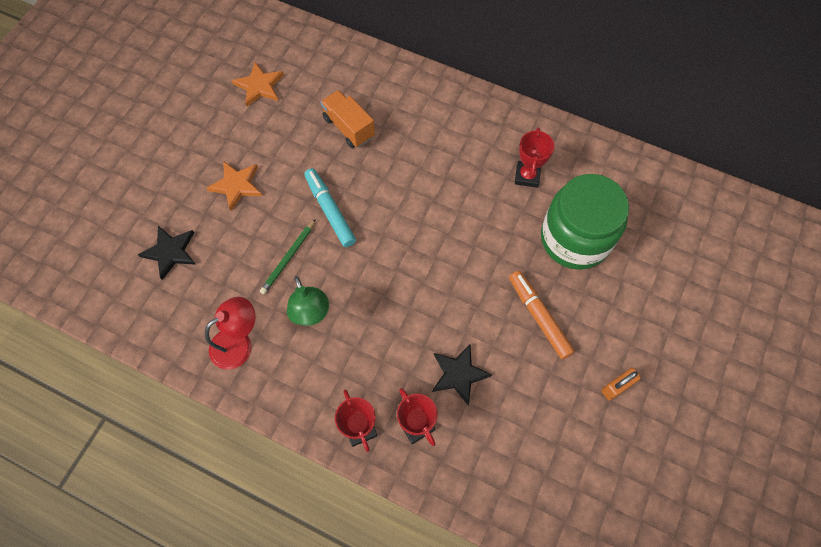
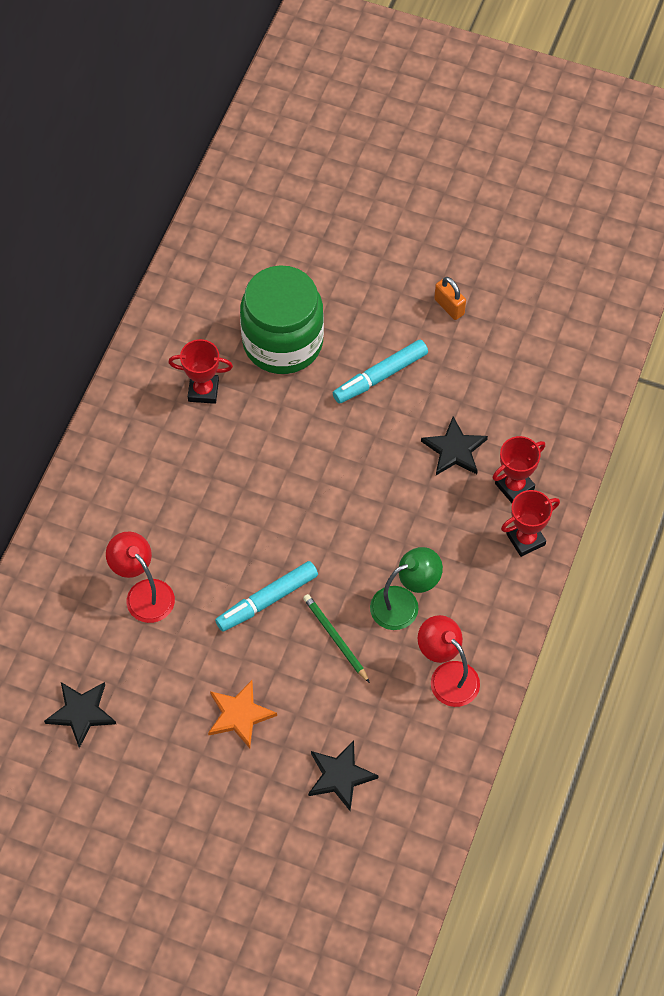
camera: 95 degrees left, 5 degrees down
(259, 86) = (81, 713): orange star -> black star
(288, 258) = (335, 638): green pencil -> green pencil turned 150 degrees counterclockwise
(348, 127) = (143, 593): orange truck -> red lamp
(539, 316) = (380, 376): orange marker -> turquoise marker

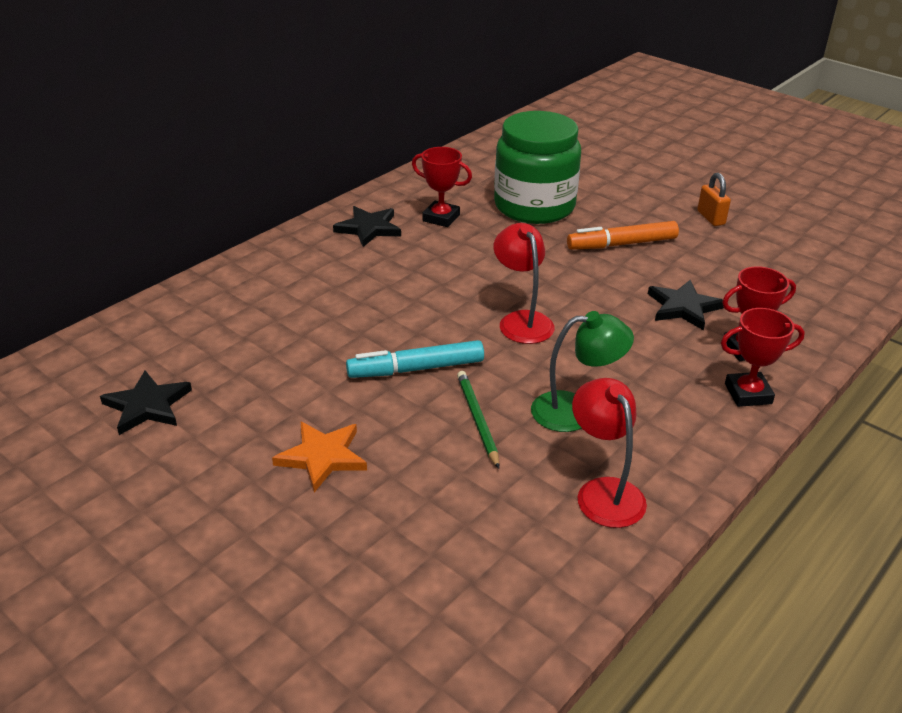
camera: 20 degrees right, 25 degrees down
(143, 593) = (288, 331): red lamp -> red lamp (522, 320)
(340, 776) = (412, 555): black star -> black star (368, 228)
(380, 376) = (622, 244): turquoise marker -> orange marker

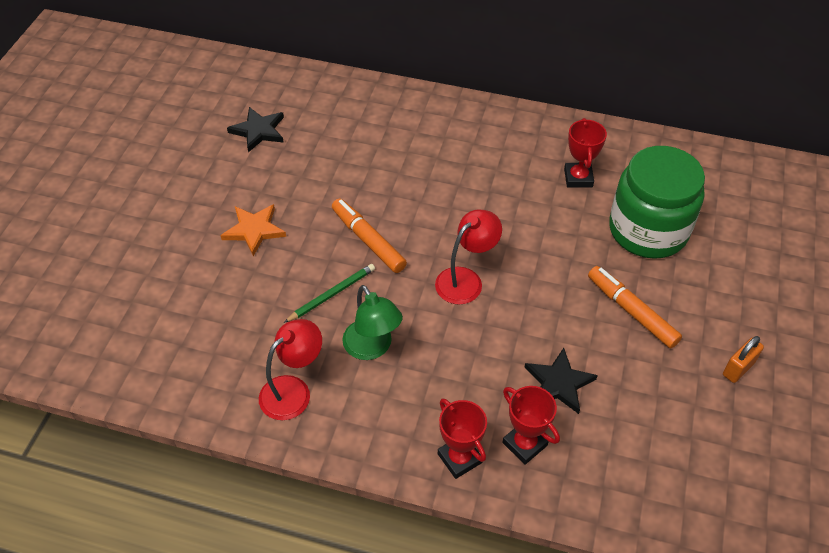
camera: 65 degrees right, 15 degrees up
(368, 228) = (528, 143): black star -> none
(416, 369) = (368, 240): turquoise marker -> orange marker

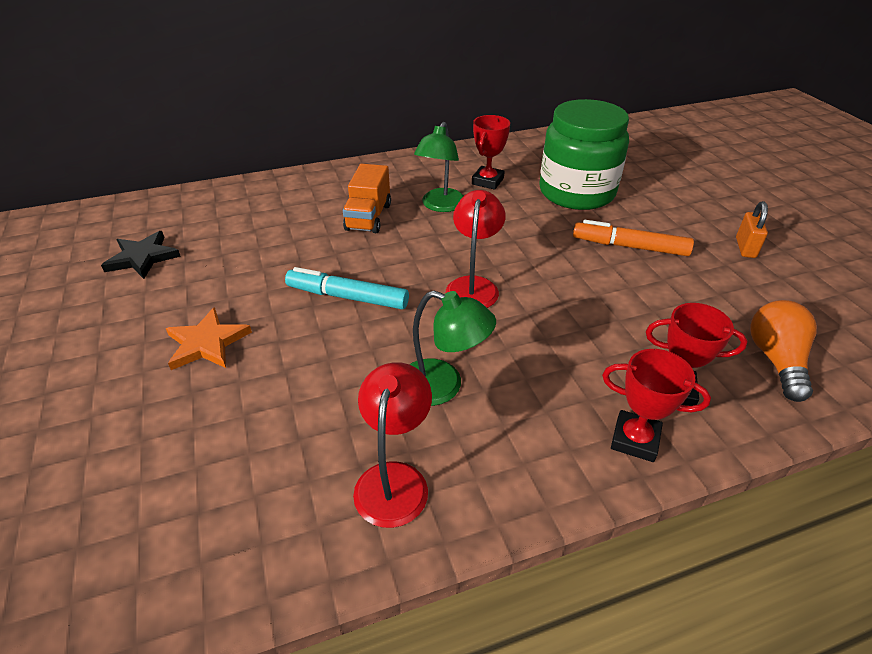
camera: 35 degrees left, 10 degrees down
(332, 294) = (352, 360): green pencil -> none
(368, 240) = (347, 297): orange marker -> turquoise marker
(443, 170) = (368, 217): none -> orange truck
(511, 186) = (440, 206): none -> green lamp
(558, 383) = (640, 325): black star -> none
(578, 178) = (487, 181): red trophy -> red trophy turned 60 degrees clockwise
(631, 471) = (776, 360): none -> orange light bulb

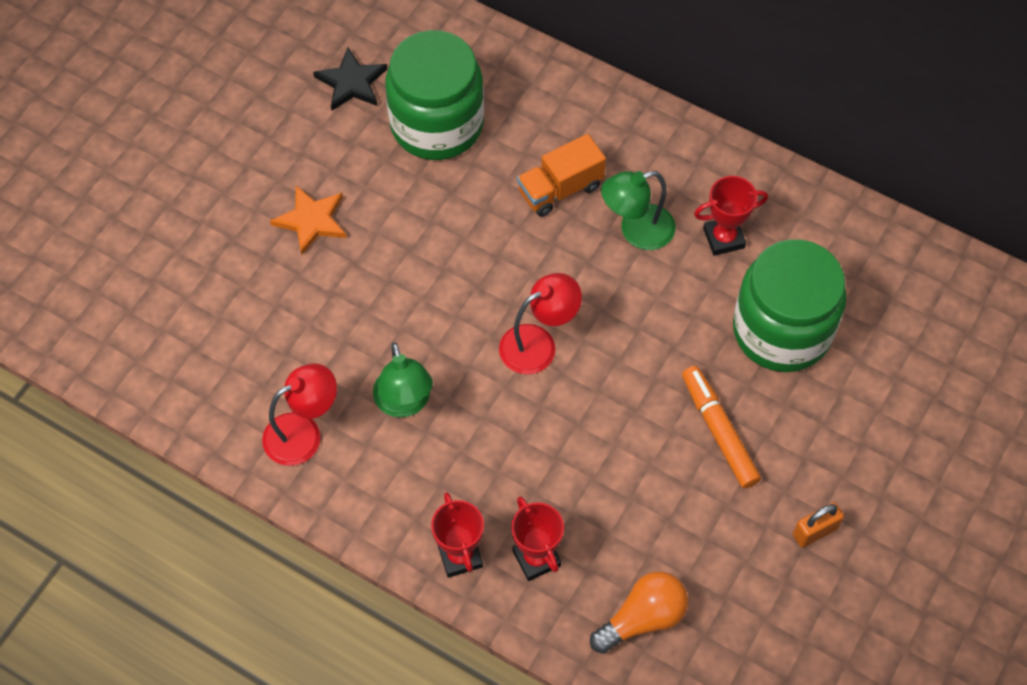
camera: 50 degrees right, 20 degrees up
(240, 239) = (437, 124): none -> green jar
(347, 297) = (440, 265): turquoise marker -> none

